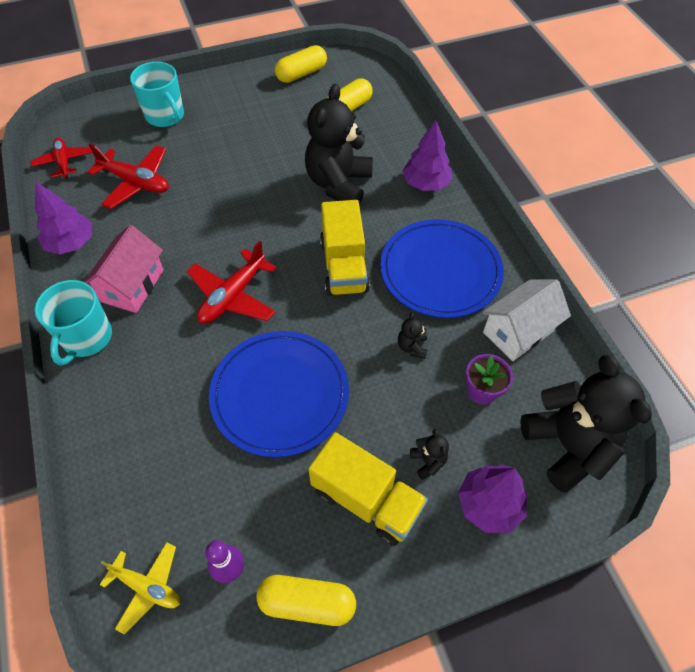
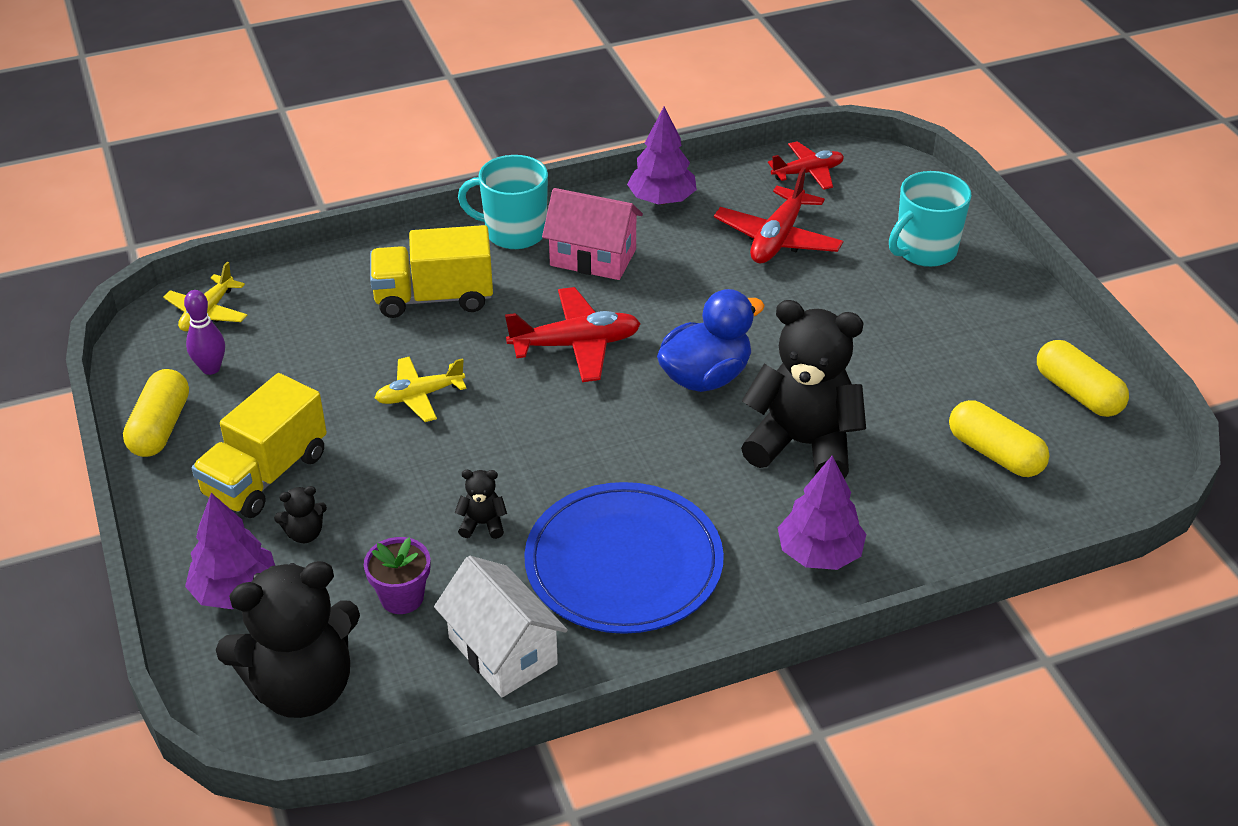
camera: 90 degrees right, 15 degrees down
(233, 296) = (575, 345): red plane -> red plane turned 135 degrees clockwise
(274, 226) = (705, 377): none -> blue duck
(280, 394) = (419, 395): blue plate -> yellow plane
(344, 266) = (630, 452): yellow truck -> yellow truck (434, 298)

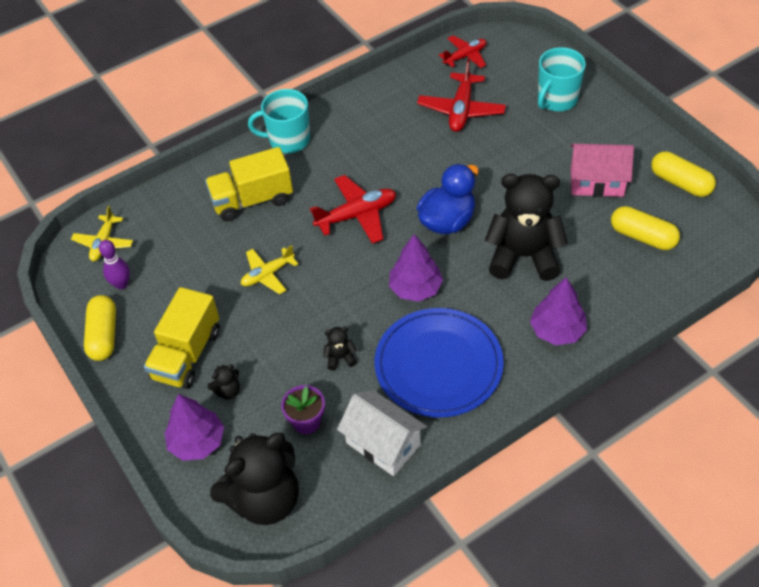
camera: 10 degrees left, 10 degrees up
(593, 257) = (346, 148): pink house -> pink house (596, 182)
(662, 200) = (377, 96): purple tree -> purple tree (415, 288)

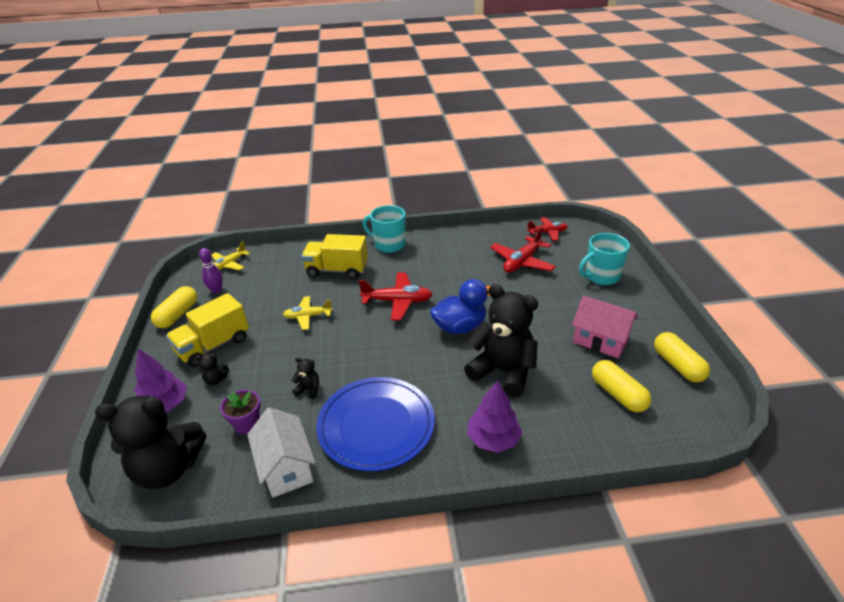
camera: 25 degrees right, 15 degrees down
(415, 288) = (401, 363): purple tree -> none

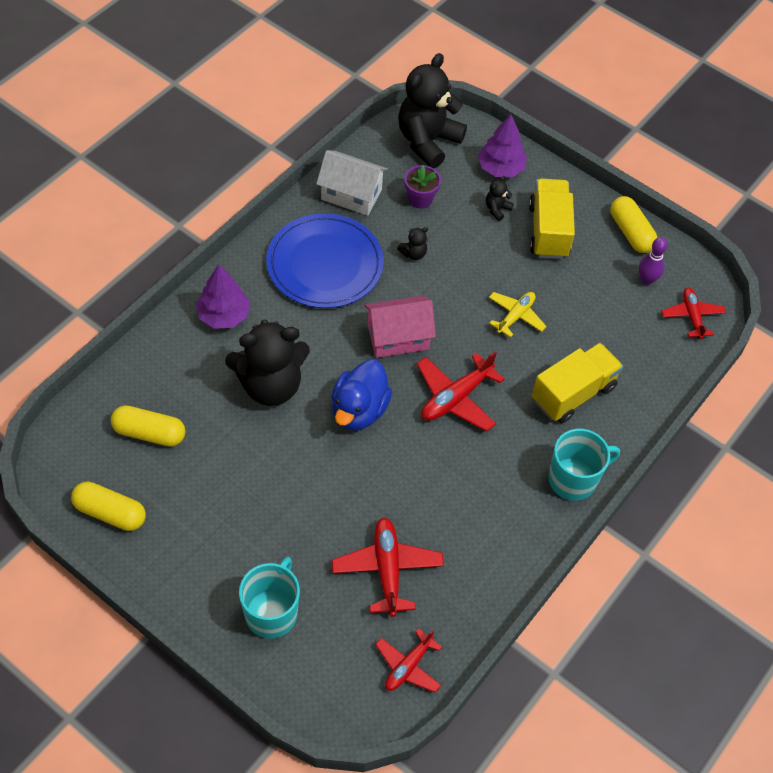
camera: 130 degrees right, 20 degrees up
(229, 264) = (692, 316): yellow plane -> red plane
(600, 340) = (206, 494): pink house -> pink house (398, 337)

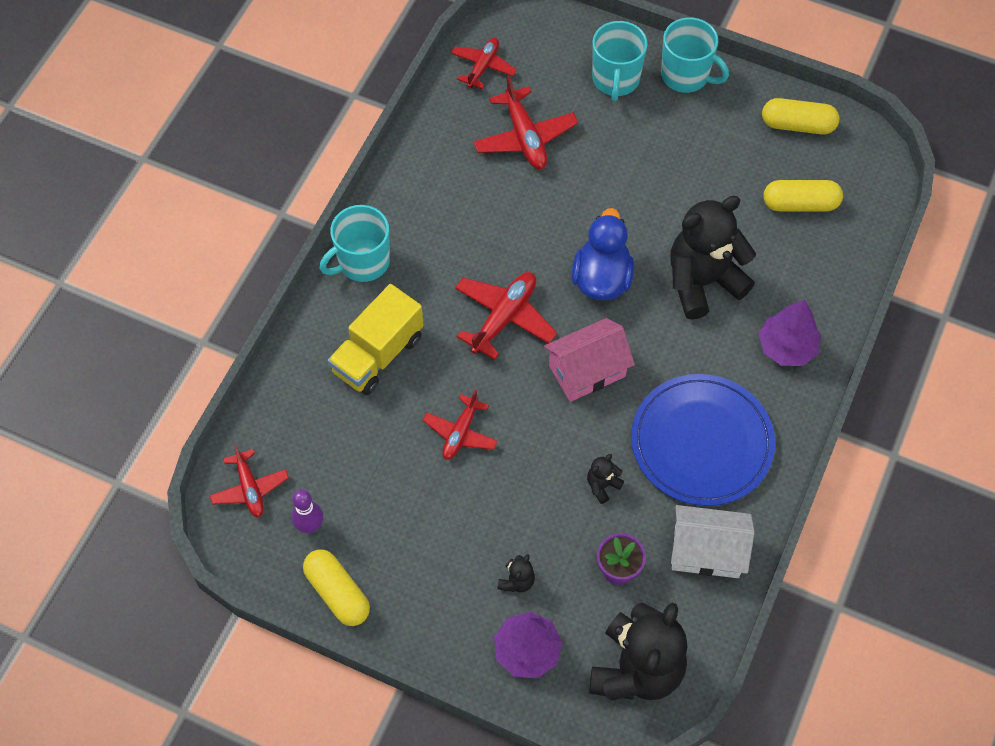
camera: 170 degrees right, 5 degrees up
(196, 598) = (686, 75): none -> turquoise mug
(515, 316) = (460, 432): yellow plane -> red plane
(548, 231) = (444, 565): yellow truck -> none

